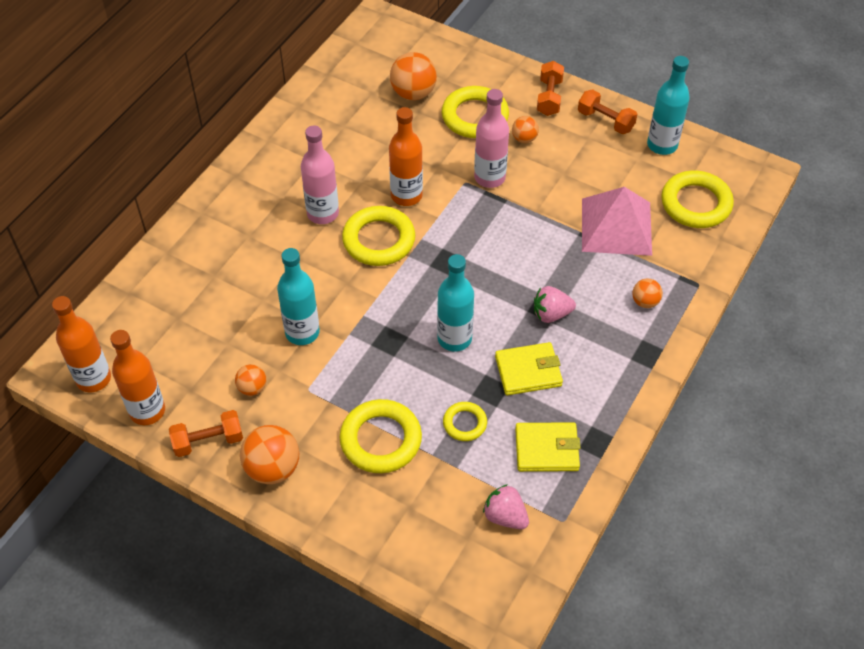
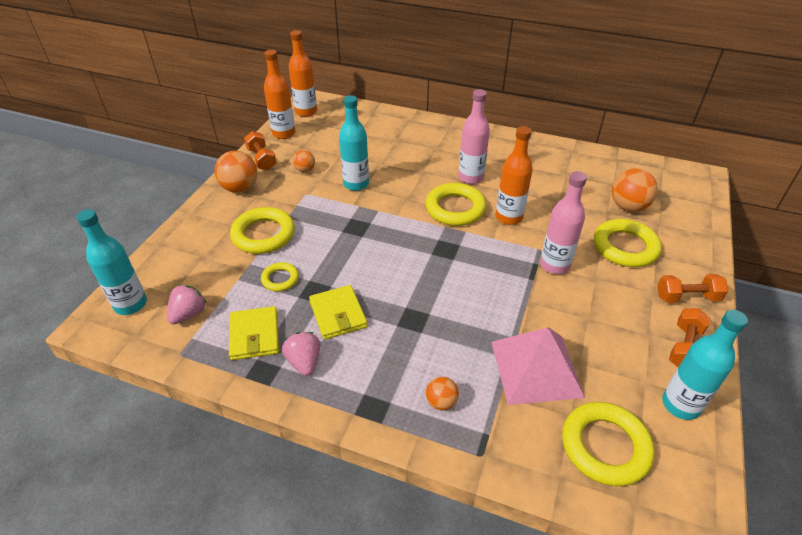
camera: 80 degrees right, 10 degrees down
(454, 338) = (365, 263): turquoise bottle -> turquoise bottle (130, 304)
(524, 139) = (618, 284): orange ball -> none
(551, 314) = (406, 325): pink strawberry -> pink strawberry (304, 362)

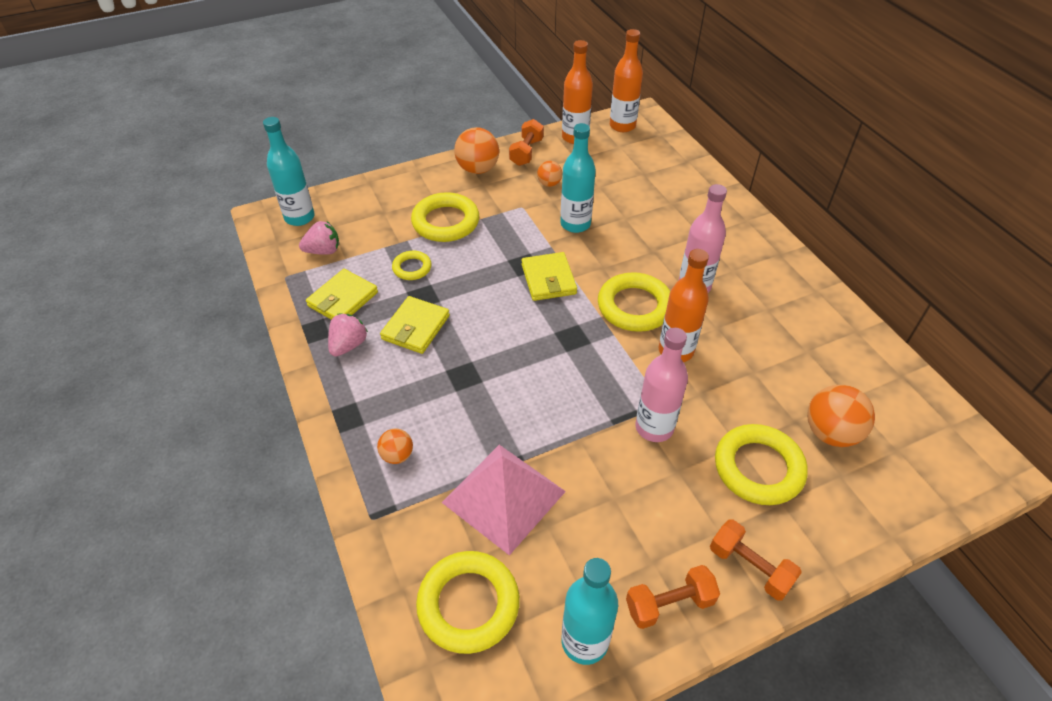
camera: 45 degrees right, 5 degrees up
(384, 226) = (548, 279): none -> yellow wallet

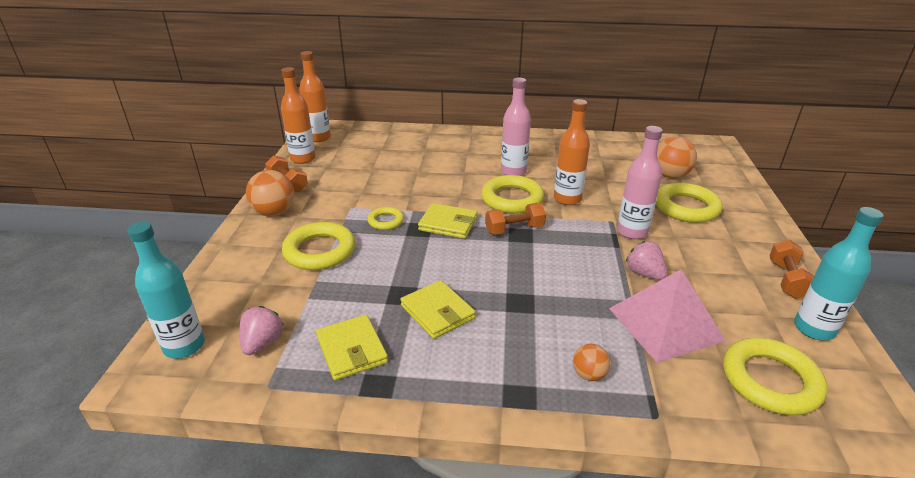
camera: 60 degrees left, 15 degrees down
(348, 345) = (421, 365): pink strawberry -> pink strawberry (644, 273)
(412, 268) = (357, 290): yellow ring -> yellow ring (385, 221)
(549, 184) = (340, 187): orange ball -> none
(575, 224) = (400, 192): turquoise bottle -> none
(750, 567) = (763, 239): orange dumbbell -> orange dumbbell (514, 229)

